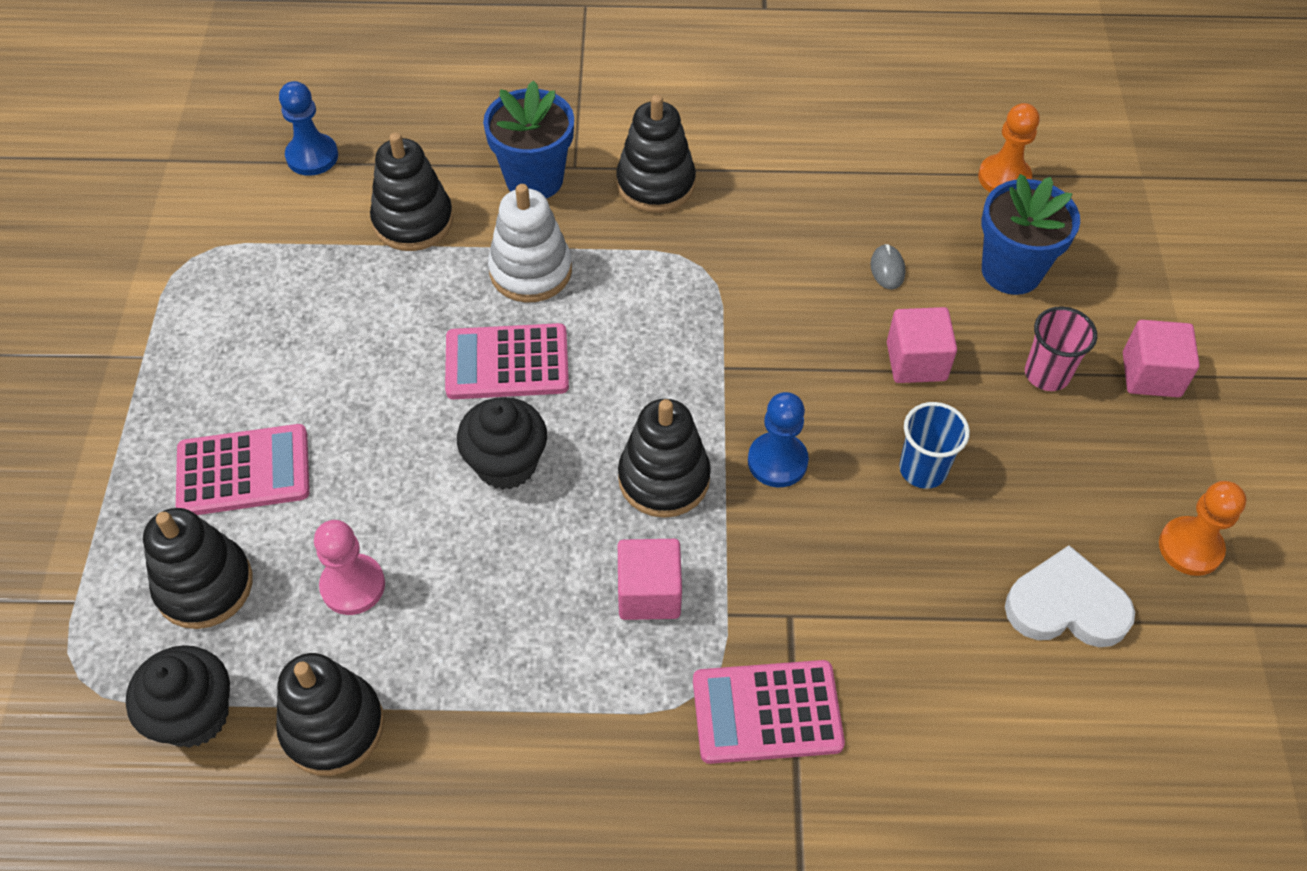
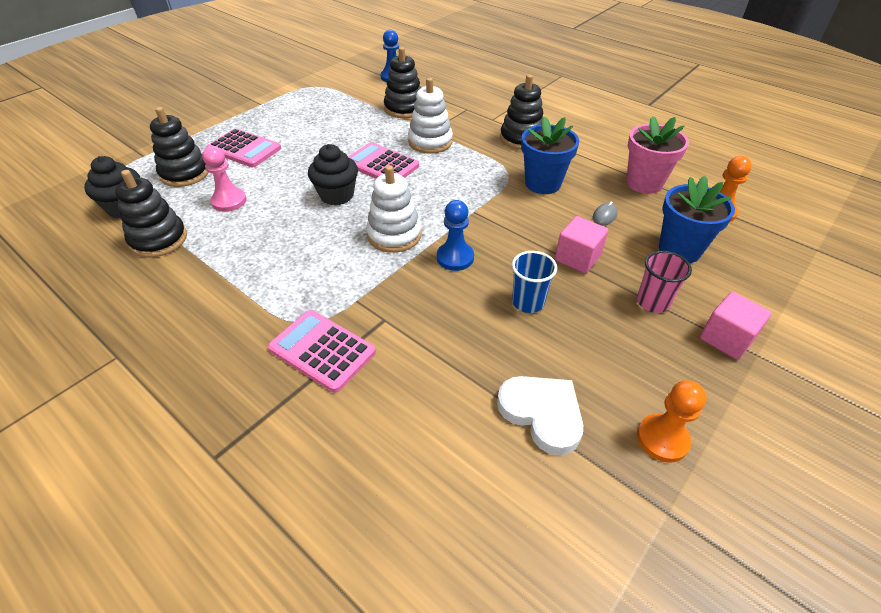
camera: 40 degrees right, 10 degrees down
(534, 179) = (469, 116): blue flower pot -> blue flower pot (542, 183)
(649, 593) = (333, 271): pink cube -> none
(664, 478) = (394, 235): black stacking toy -> white stacking toy
(884, 178) = (644, 183): none -> pink flower pot

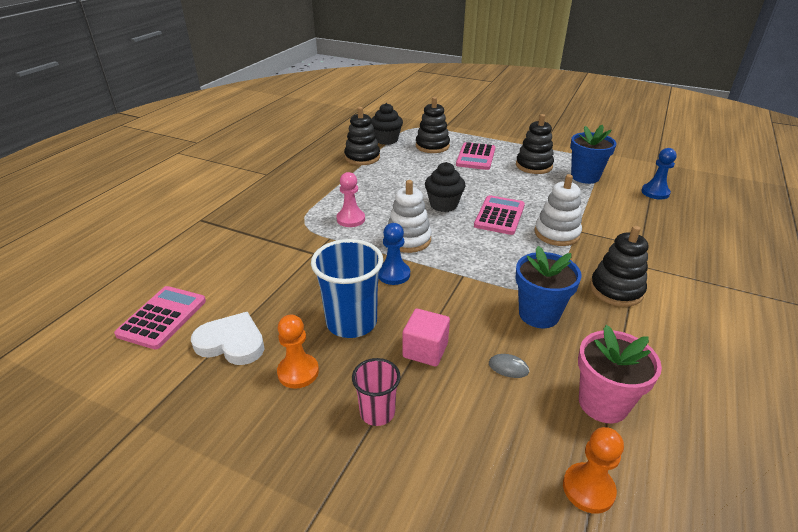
camera: 75 degrees right, 10 degrees down
(229, 201) = (411, 168): pink pawn -> pink pawn (351, 219)
(322, 350) = (280, 235): pink calculator -> pink calculator (162, 317)
(404, 108) = (602, 209): black stacking toy -> black stacking toy (534, 166)
(528, 302) = (351, 322): blue cup -> blue cup, size x1.73
(542, 414) = (231, 343): white heart -> white heart turned 105 degrees counterclockwise
(662, 439) = (206, 419): orange pawn -> orange pawn (298, 372)
(679, 249) = (479, 439): blue flower pot -> blue flower pot (585, 177)
(726, 338) = (337, 480): pink cube -> none

